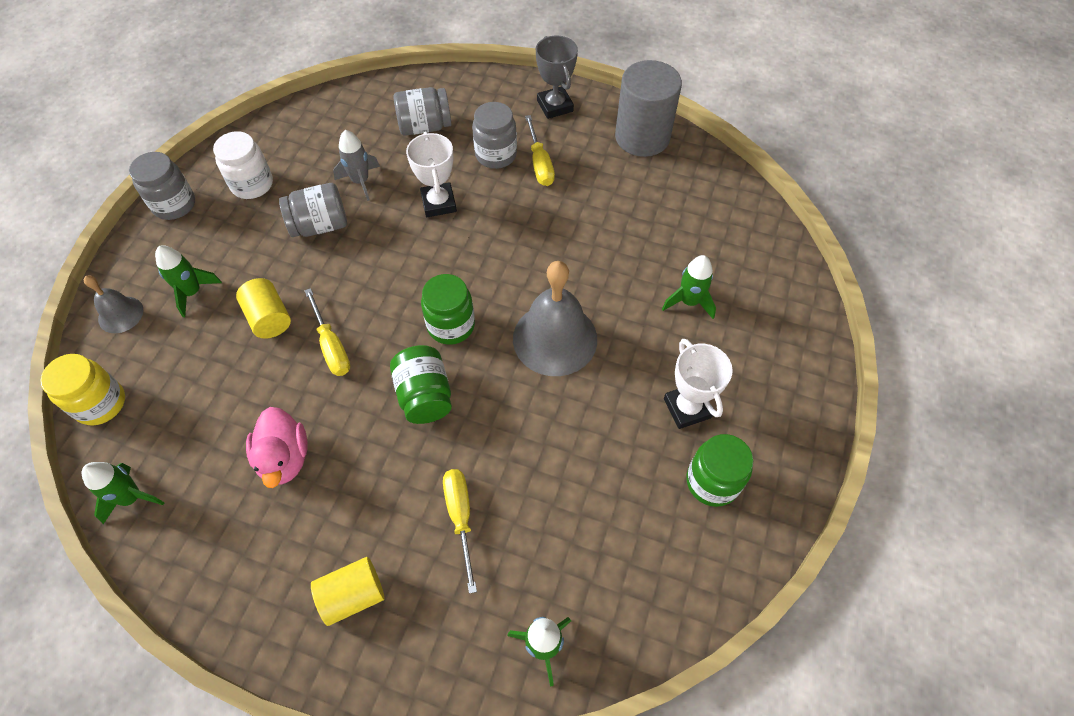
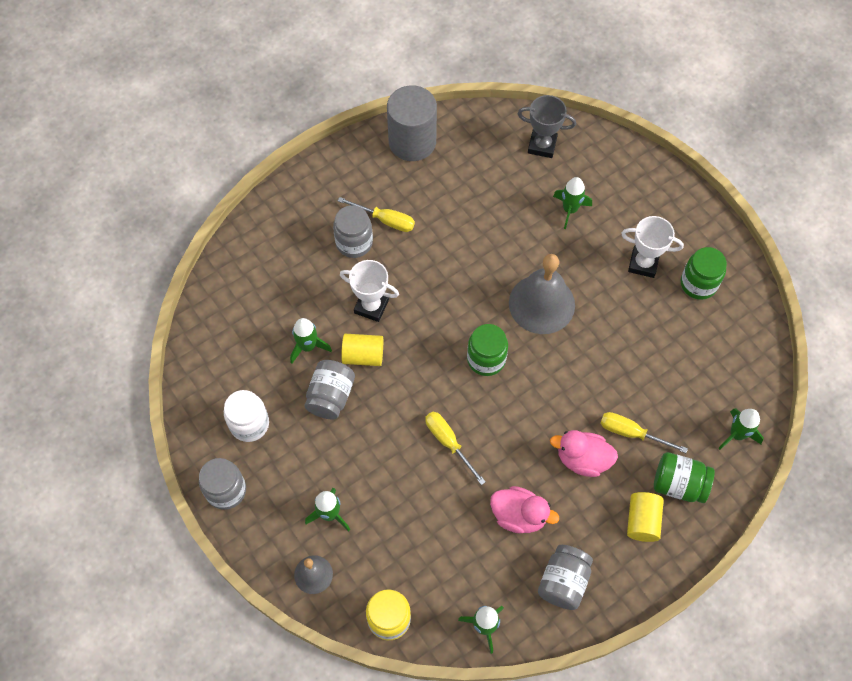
camera: 55 degrees left, 5 degrees up
(269, 318) = (394, 472): yellow cylinder -> yellow cylinder (363, 355)
(331, 346) = (448, 443): yellow screwdriver -> yellow screwdriver turned 135 degrees counterclockwise
(361, 181) = (308, 346): grey rocket -> green rocket
(393, 484) = (582, 459): none -> pink duck
(425, 127) = (286, 273): grey jar -> grey jar (563, 582)
(425, 395) = (530, 406): green jar -> green jar (678, 484)
(555, 106) = (337, 175): grey trophy -> grey trophy (542, 145)

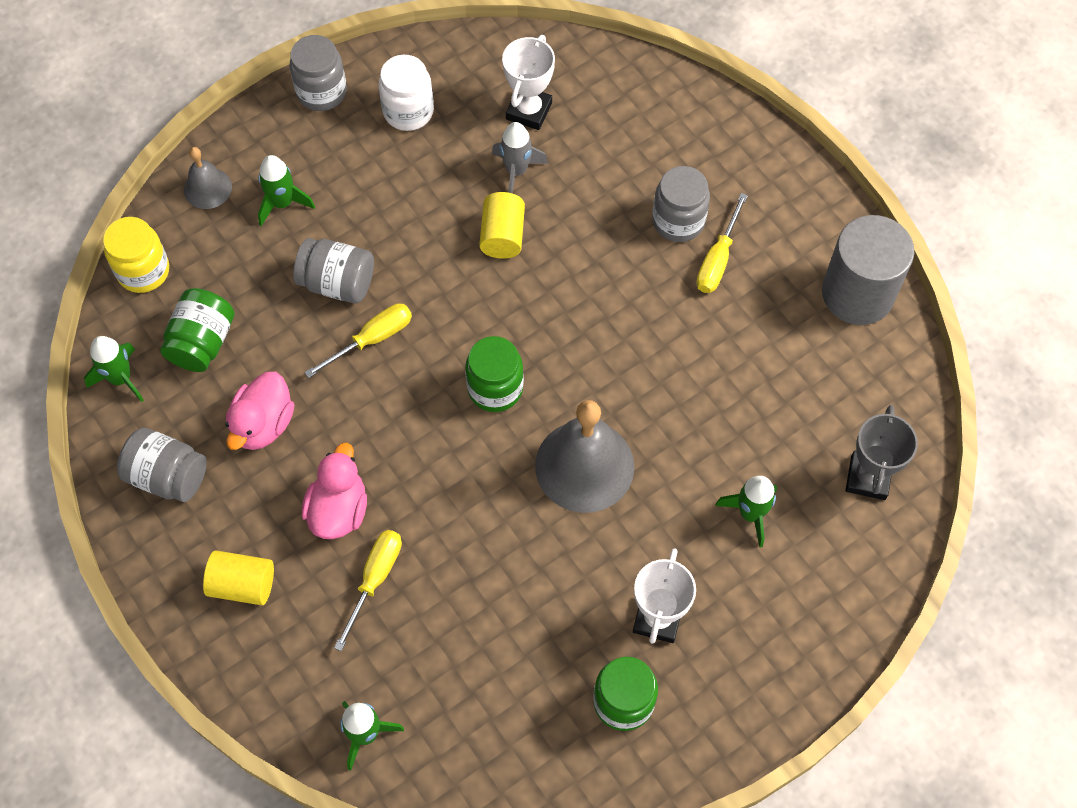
camera: 90 degrees right, 0 degrees up
(308, 346) = (516, 171): green rocket -> grey rocket
(330, 396) = (443, 199): grey jar -> grey jar (337, 283)
(371, 306) = (577, 244): white trophy -> white trophy (529, 111)
(678, 484) = (293, 640): green jar -> green jar (202, 342)

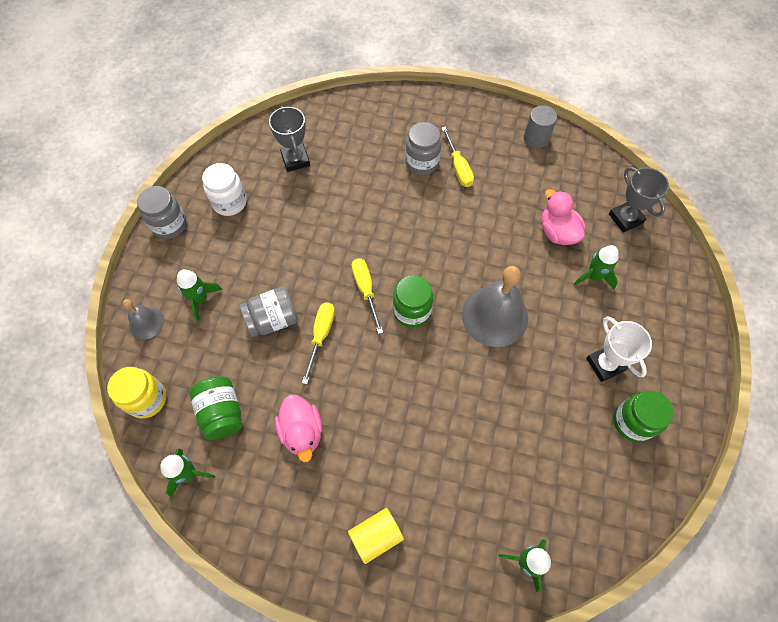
camera: 40 degrees left, 0 degrees up
(168, 476) = (271, 509): grey jar -> none
(338, 510) = (390, 445): pink duck -> pink duck (557, 232)
(374, 579) = (447, 467): yellow screwdriver -> yellow screwdriver (365, 290)
(502, 236) = (341, 230): yellow cylinder -> none
(516, 171) = (317, 193): grey rocket -> none
(529, 111) = (295, 160): white trophy -> grey trophy
(857, 293) = (536, 138): grey cylinder -> grey cylinder, size x0.58

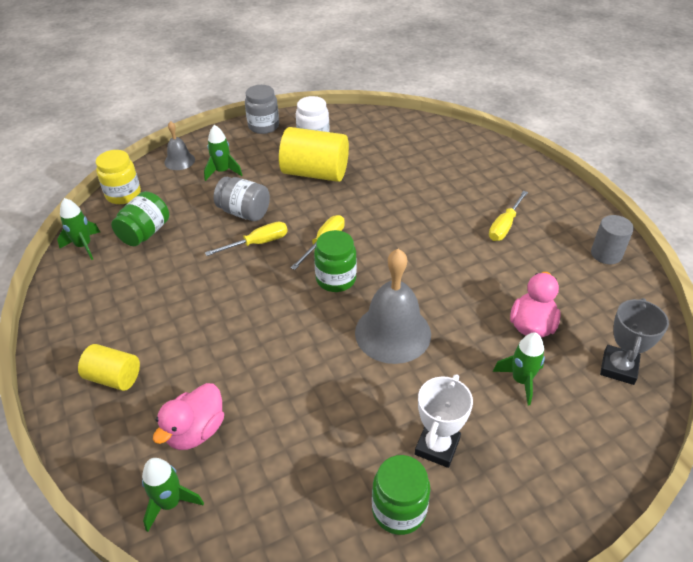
camera: 50 degrees right, 20 degrees down
(276, 235) = (315, 173): none -> yellow cylinder
(295, 160) = (388, 144): grey trophy -> none
(302, 431) = (167, 281): pink duck -> pink duck (196, 431)
(422, 162) = (479, 204): grey jar -> none

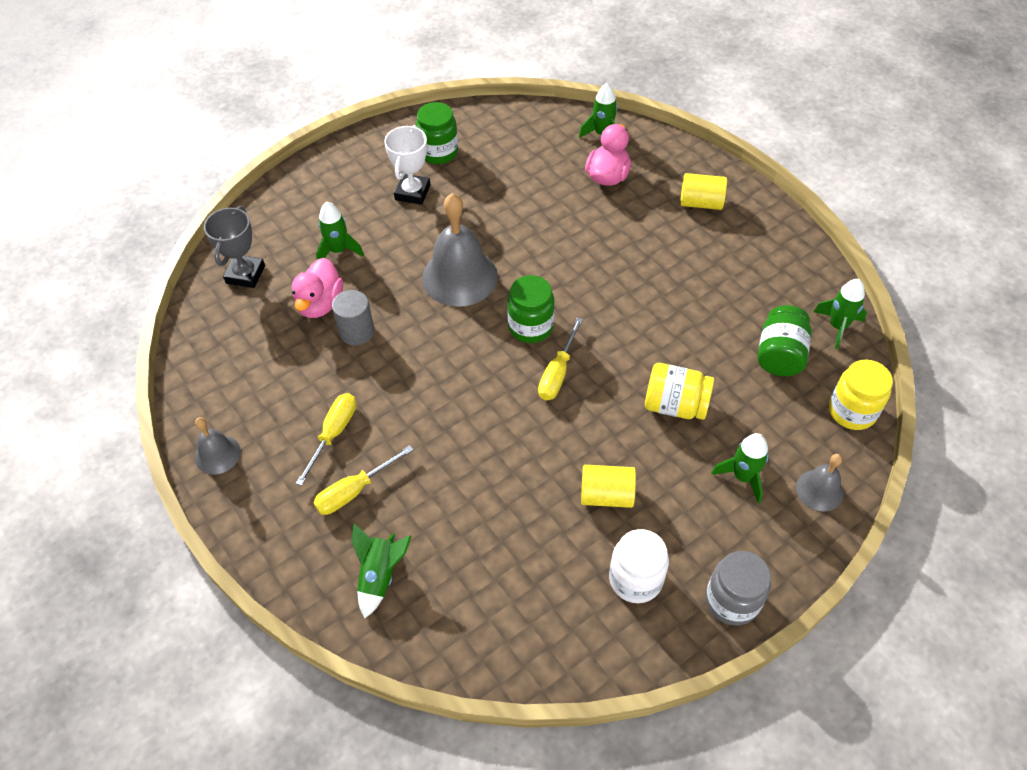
camera: 170 degrees right, 10 degrees up
(244, 212) = (675, 405): grey jar -> yellow jar
(257, 243) = (637, 360): yellow screwdriver -> yellow screwdriver (354, 491)
(315, 173) = (606, 495): yellow cylinder -> yellow cylinder, size x0.58
(466, 155) = (380, 575): none -> green rocket
(592, 224) = (217, 454): none -> grey bell
(606, 254) = (215, 407): grey cylinder -> grey cylinder (357, 331)

